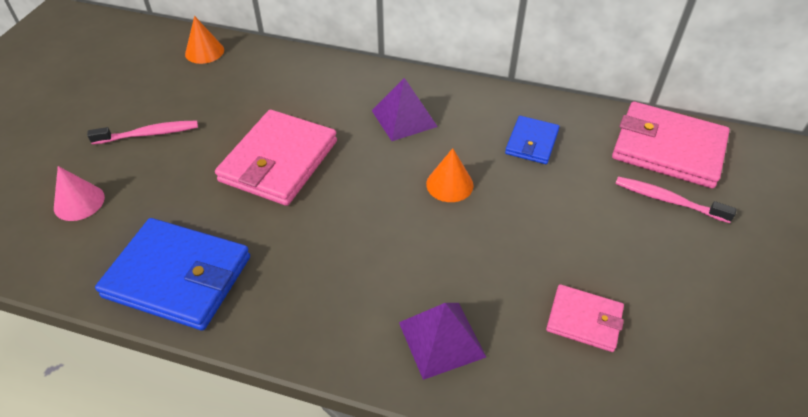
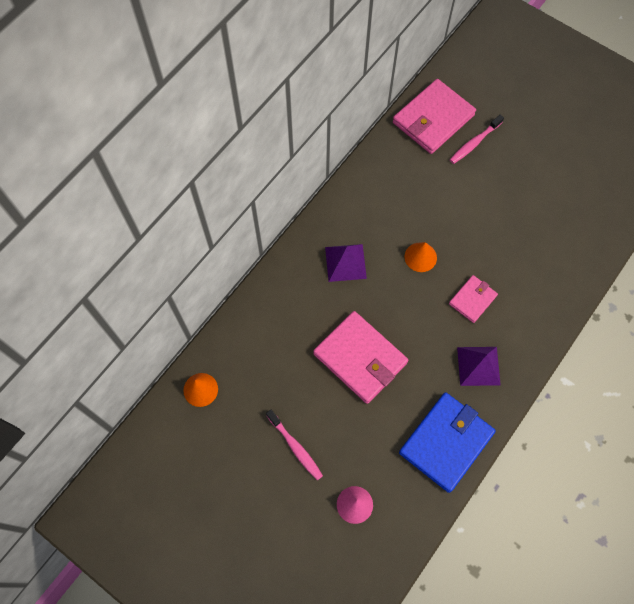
camera: 70 degrees left, 20 degrees up
(149, 134) = (295, 447): pink toothbrush -> pink toothbrush turned 135 degrees clockwise
(441, 339) = (534, 304): purple pyramid -> purple pyramid (478, 366)
(532, 142) = (399, 192): blue wallet -> none
(584, 320) = (542, 228): pink wallet -> pink wallet (472, 300)

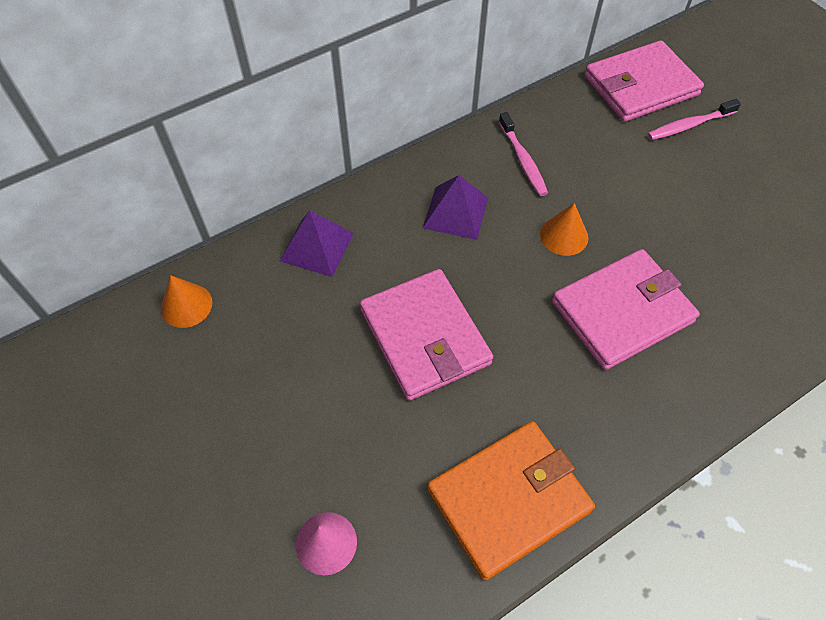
camera: 20 degrees right, 10 degrees down
(295, 447) = (277, 426): pink toothbrush -> pink toothbrush (523, 160)
(446, 442) = (508, 500): blue wallet -> orange wallet
(472, 300) = (622, 311): pink wallet -> pink wallet, size x1.85
(478, 366) = (600, 404): purple pyramid -> purple pyramid (316, 247)

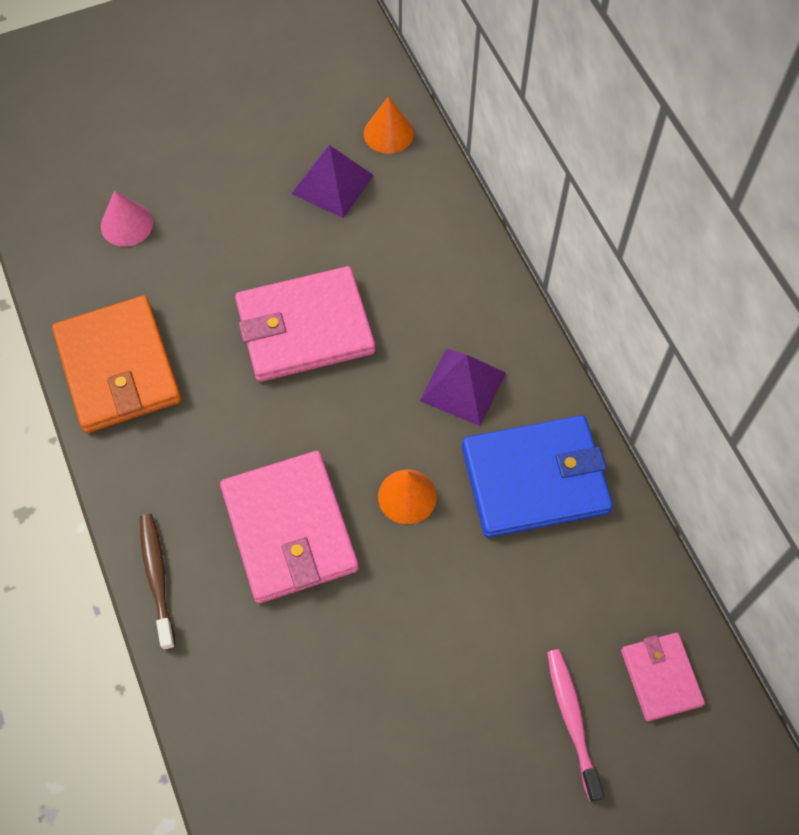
camera: 100 degrees right, 5 degrees up
(316, 247) = (439, 245): purple pyramid -> purple pyramid (332, 184)
(523, 160) = (534, 479): pink toothbrush -> blue wallet
(641, 86) = (660, 677): pink wallet -> pink wallet, size x0.54
(705, 405) = (157, 578): none -> brown toothbrush

